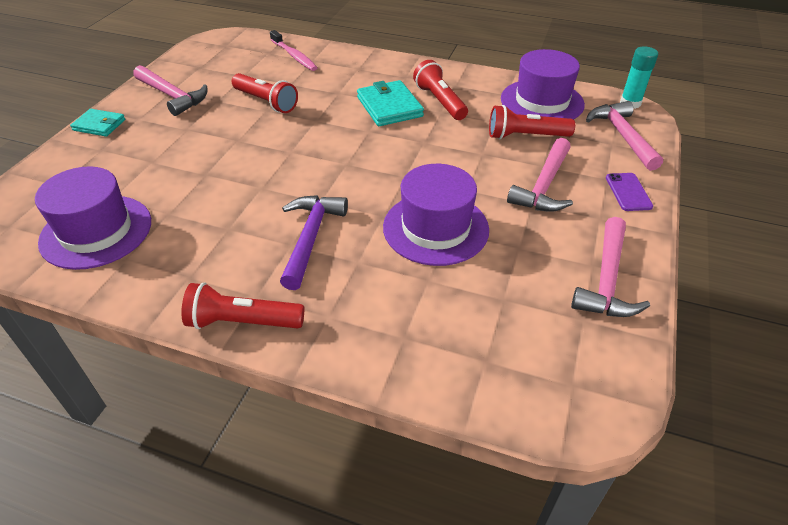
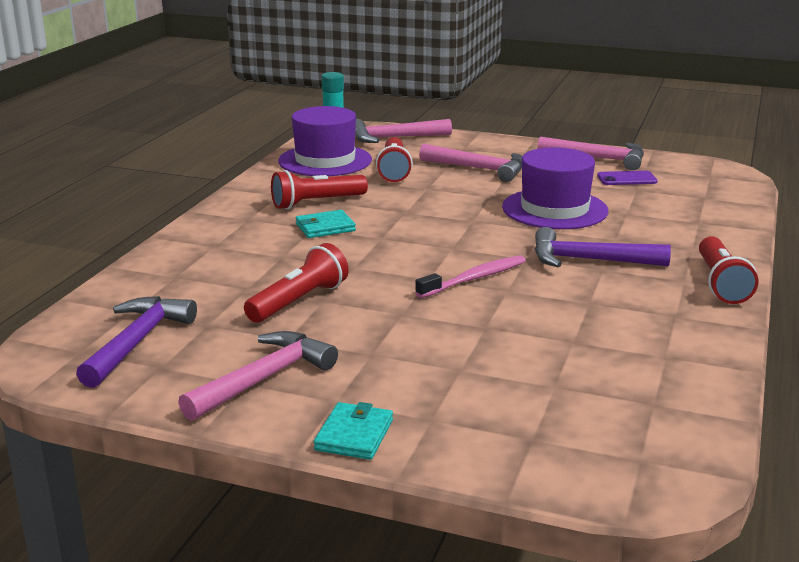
camera: 90 degrees left, 20 degrees down
(96, 231) = (625, 385): purple hat -> none
(230, 58) = (137, 342): none -> purple hammer
(294, 56) = (153, 290): pink toothbrush -> pink toothbrush (474, 279)
(389, 107) = (325, 227): turquoise wallet -> turquoise wallet, size x0.64
(628, 192) = (483, 144): purple phone -> purple phone (627, 179)

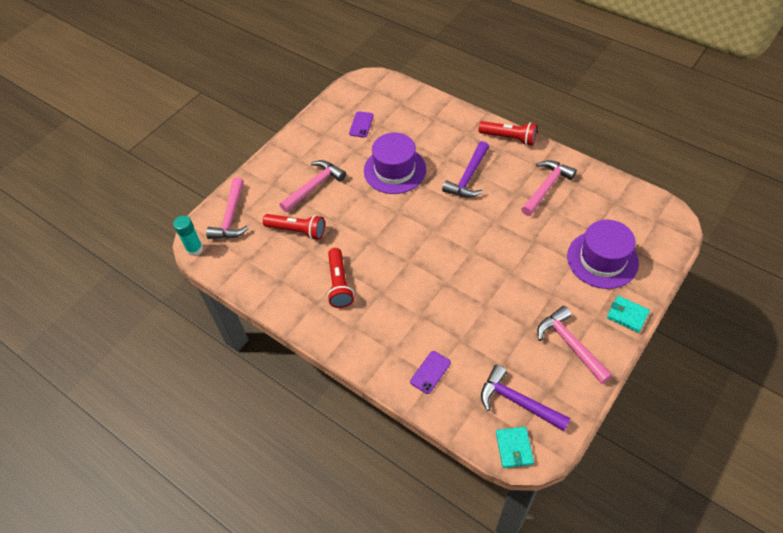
camera: 70 degrees left, 30 degrees up
(182, 273) = (430, 372): none -> purple phone
(299, 301) = (485, 316): red flashlight -> none
(325, 160) = (259, 266): purple hat -> purple hat (602, 259)
(325, 227) = (383, 286): turquoise wallet -> turquoise wallet (514, 448)
(474, 279) = (477, 231): pink toothbrush -> none
(598, 159) = (323, 126): pink hammer -> pink hammer (546, 187)

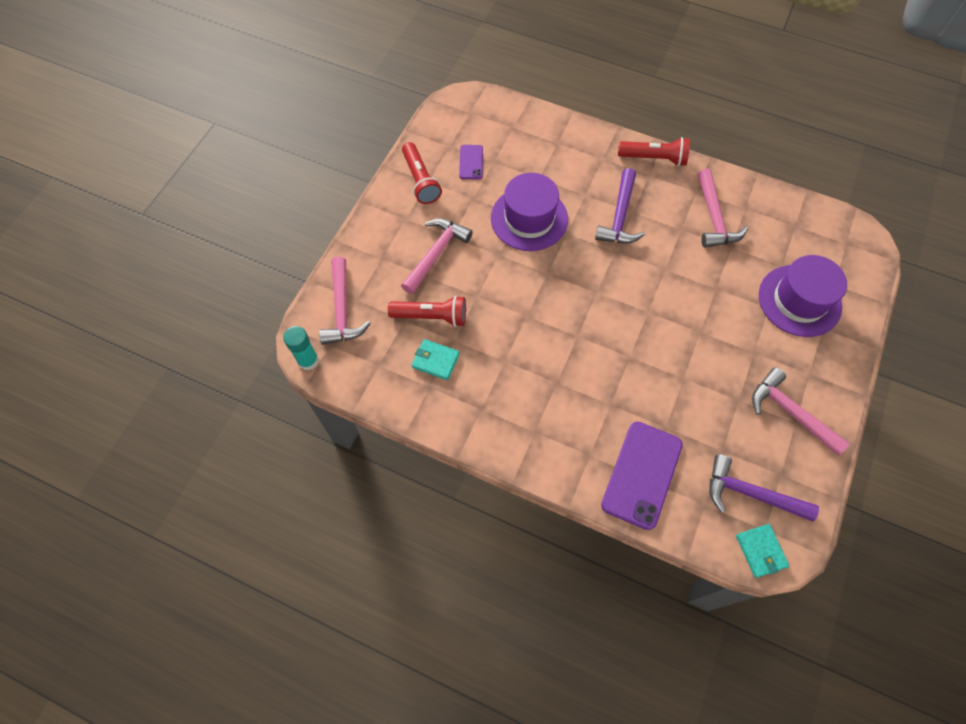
camera: 15 degrees left, 10 degrees up
(339, 284) = (503, 379): red flashlight -> red flashlight (420, 180)
(430, 372) = (642, 474): purple phone -> purple phone, size x1.96
(546, 187) = (714, 217): pink hammer -> pink hammer turned 150 degrees clockwise
(627, 315) = (843, 366): turquoise wallet -> turquoise wallet (435, 361)

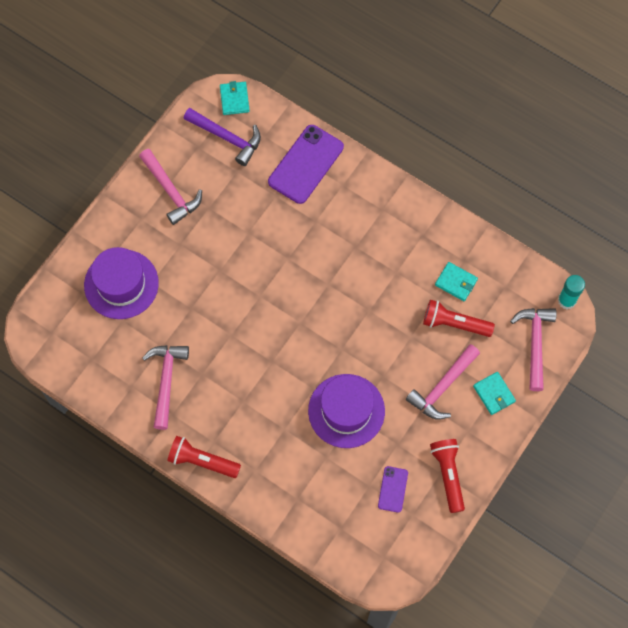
camera: 170 degrees left, 5 degrees up
(382, 255) = (494, 394): none -> turquoise wallet
(619, 216) = (257, 398): purple hammer -> none

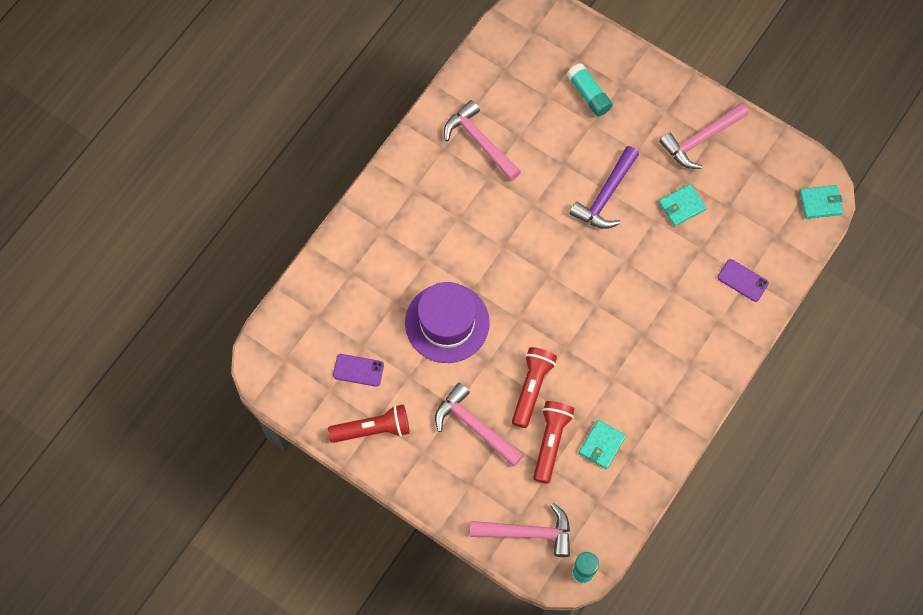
camera: 90 degrees right, 0 degrees up
(121, 284) = (589, 94): purple hat -> turquoise glue stick
(166, 381) = (480, 142): pink hammer -> pink hammer turned 135 degrees counterclockwise
(202, 461) = (393, 179): red flashlight -> red flashlight (532, 388)
(227, 138) = (770, 196): purple hammer -> purple hammer (606, 195)
(305, 164) = (742, 280): purple phone -> purple phone, size x0.51
(494, 394) = (466, 483): turquoise wallet -> turquoise wallet (681, 206)

